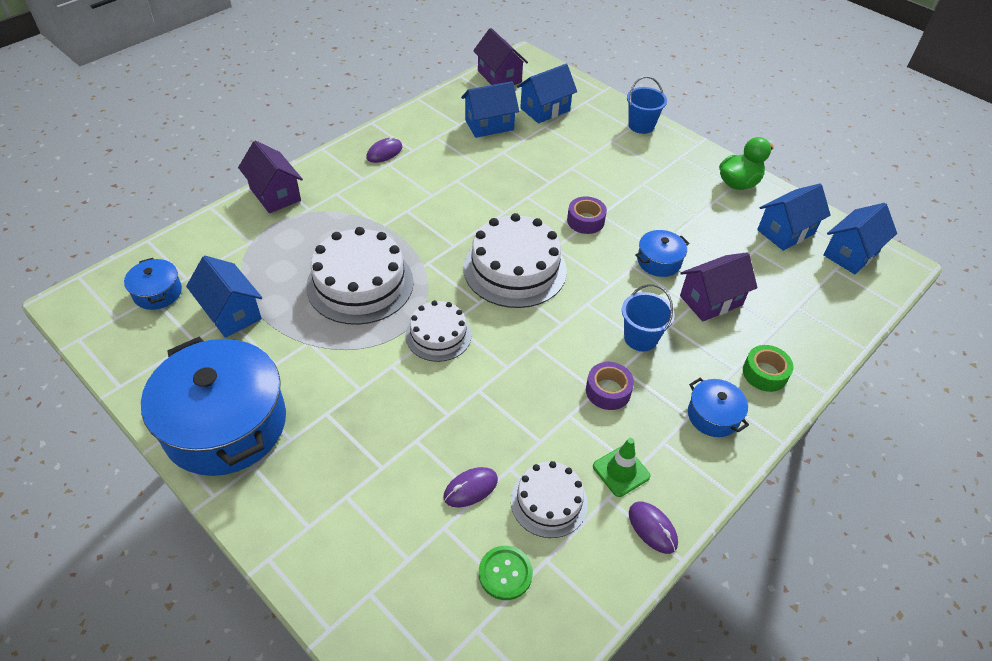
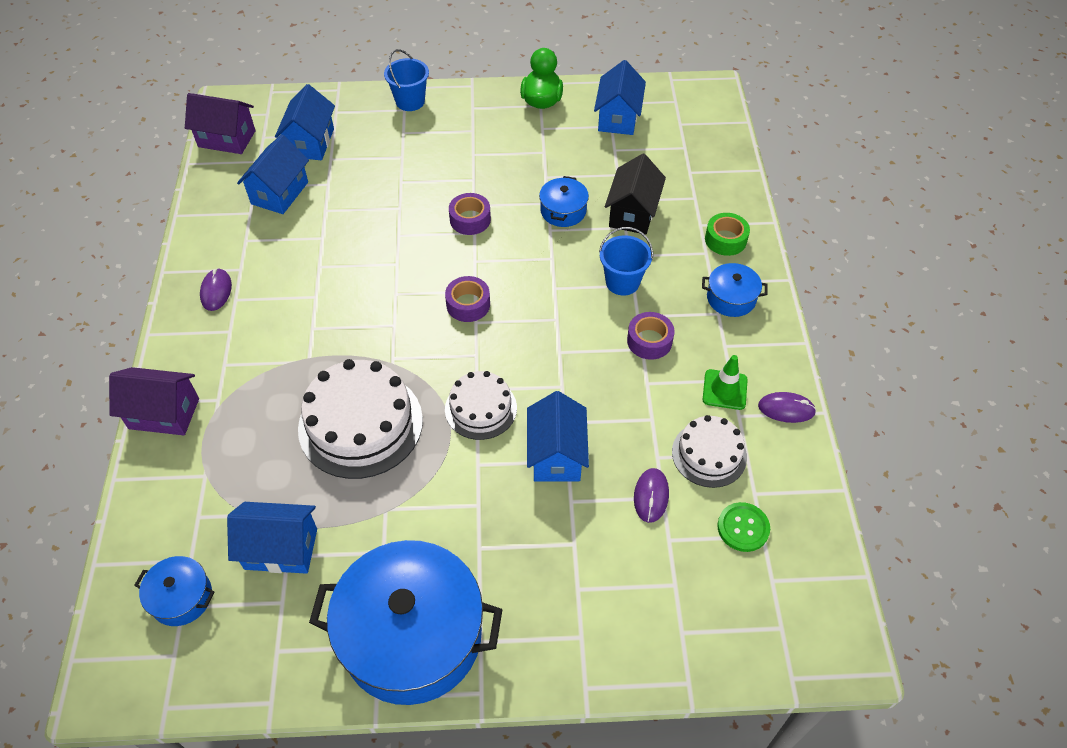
camera: 45 degrees left, 5 degrees up
(515, 269) = (468, 304): white cake -> purple tape
(711, 300) = (633, 213): purple house -> black house
(851, 254) = (676, 103): blue house -> blue house (556, 455)

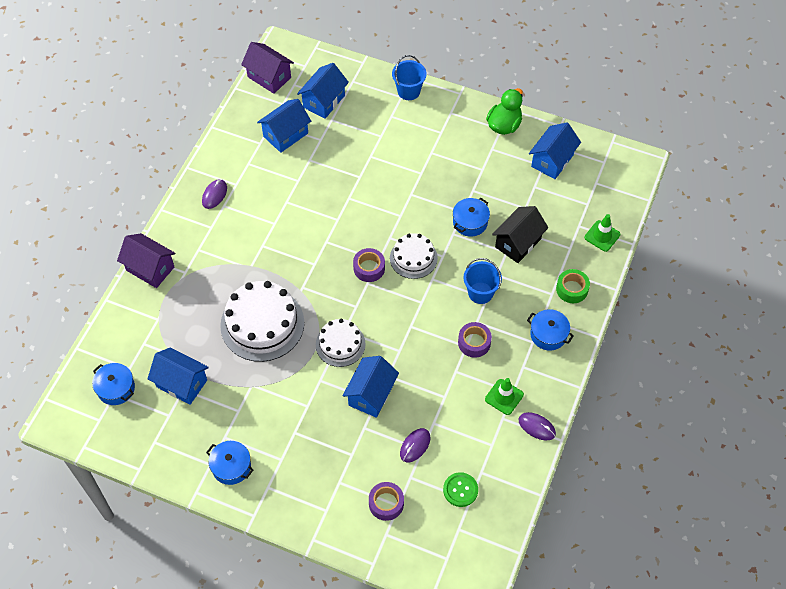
camera: 25 degrees right, 5 degrees up
(412, 636) = (231, 467): blue pot -> blue pot, size x0.45
(470, 219) = (402, 204): purple tape -> purple tape (386, 503)
(709, 454) = (467, 435): white cake -> white cake (413, 258)
(722, 173) = (602, 236): none -> green traffic cone

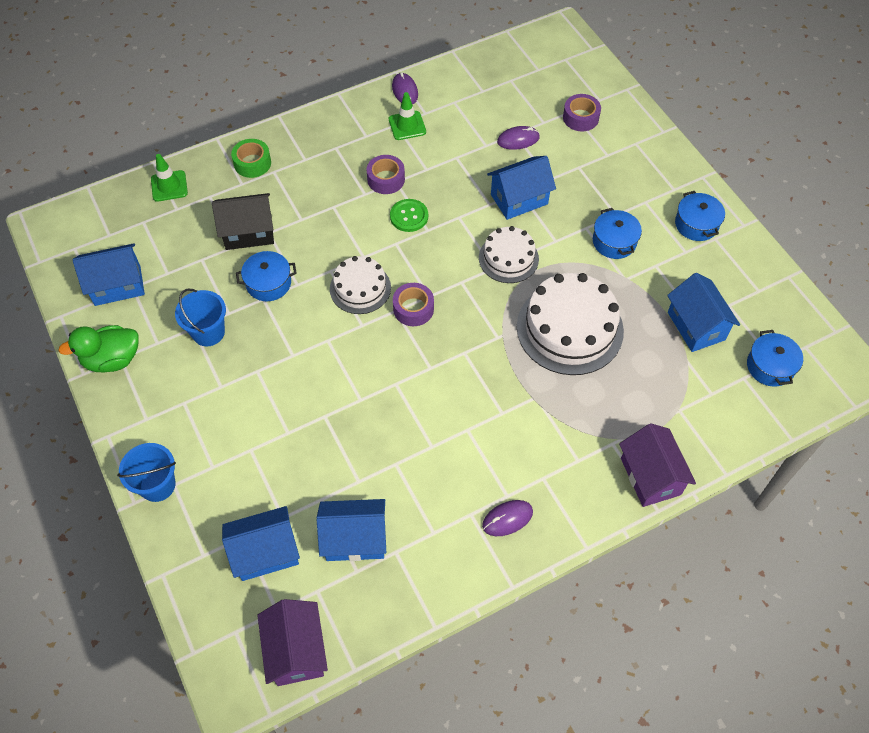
camera: 140 degrees left, 0 degrees up
(460, 490) = (511, 90): green button -> green button (409, 216)
(480, 293) = (334, 214): blue bucket -> blue bucket (208, 332)
(548, 334) = (316, 144): blue pot -> blue pot (614, 241)

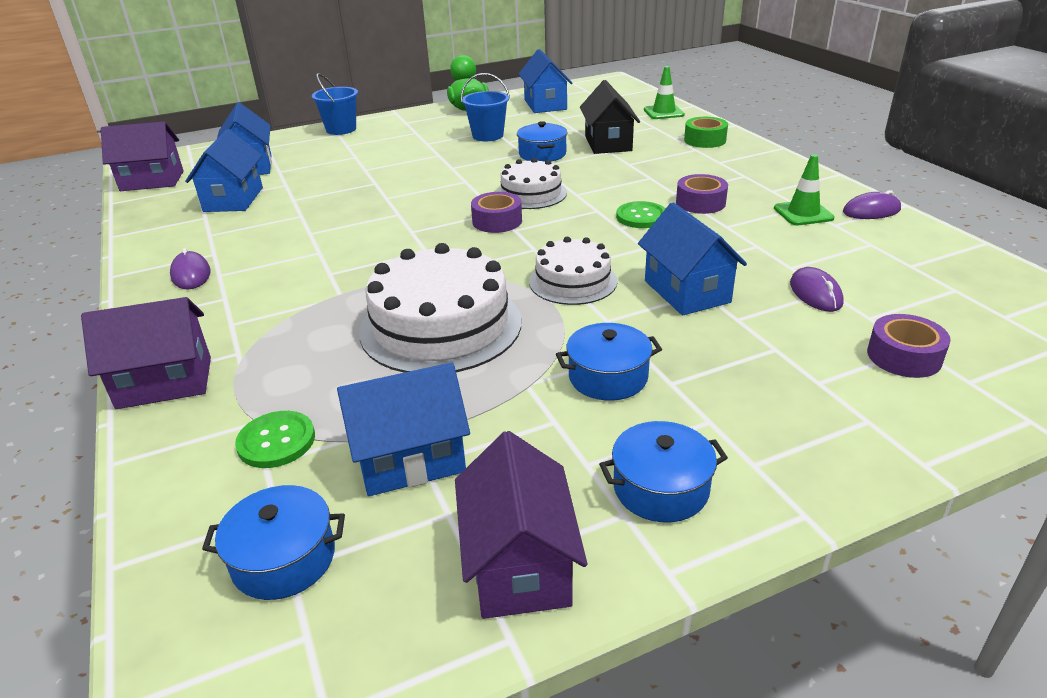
camera: 95 degrees right, 25 degrees down
(693, 393) = (276, 441): none -> green button
(752, 275) = (519, 565): none -> purple house

